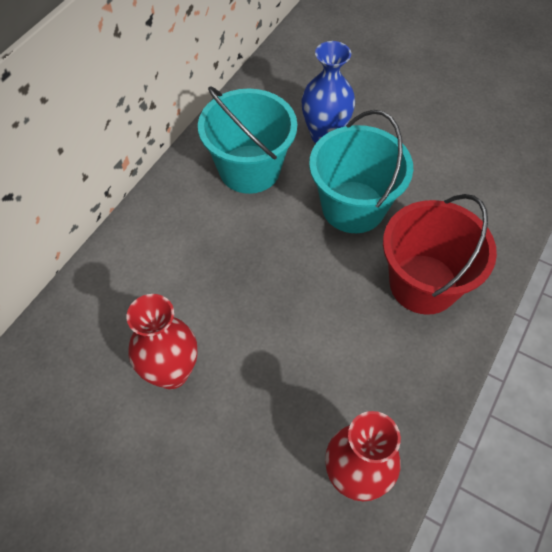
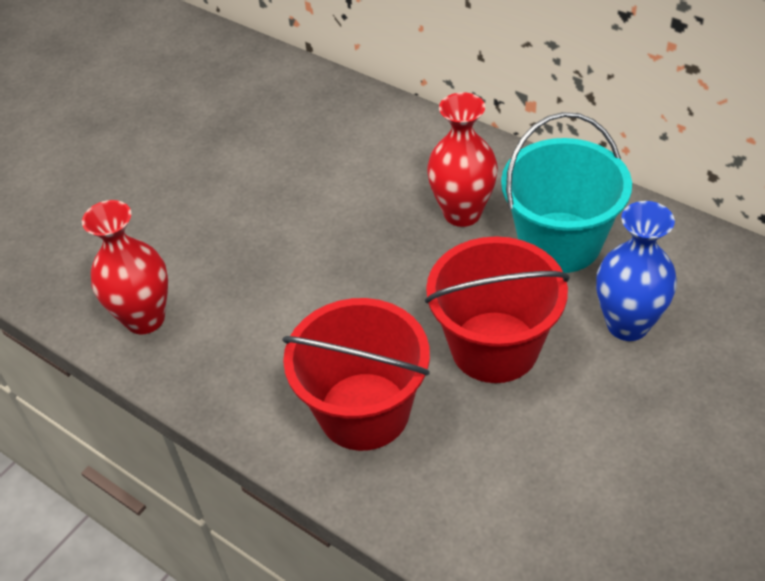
camera: 100 degrees right, 10 degrees down
(171, 372) = (288, 181): red vase -> red vase (462, 213)
(353, 207) = (494, 347): turquoise bucket -> red bucket

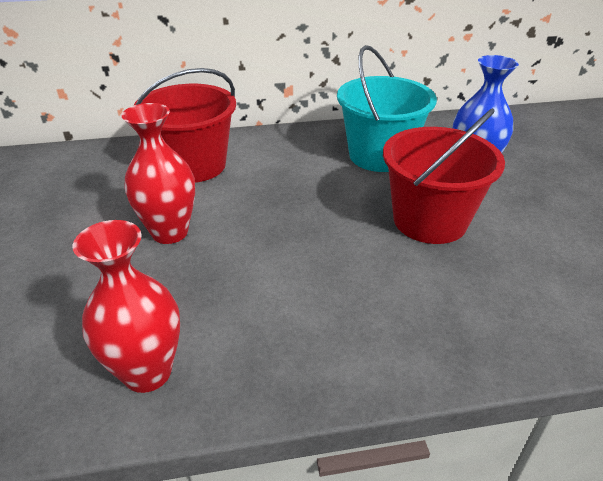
camera: 50 degrees left, 10 degrees down
(364, 411) = (417, 307): red bucket -> red bucket (194, 165)
(462, 213) = (304, 170): red vase -> red vase (170, 232)

